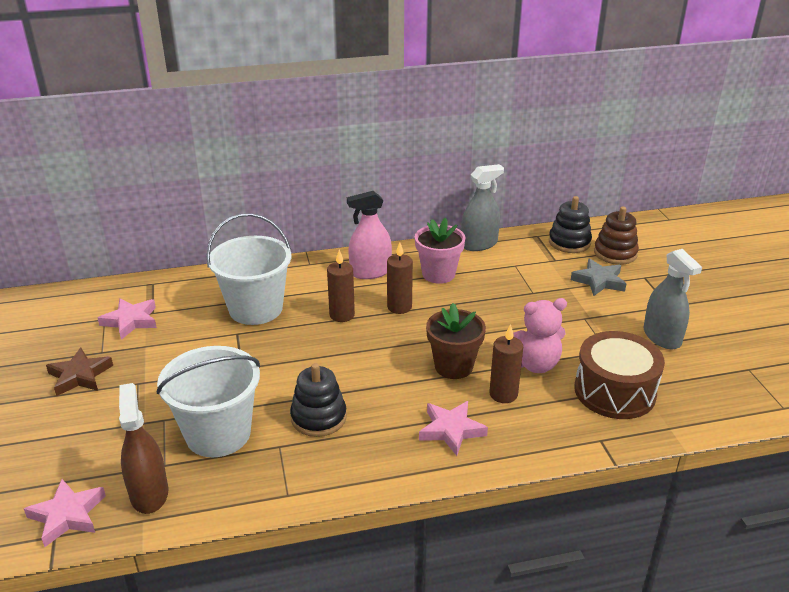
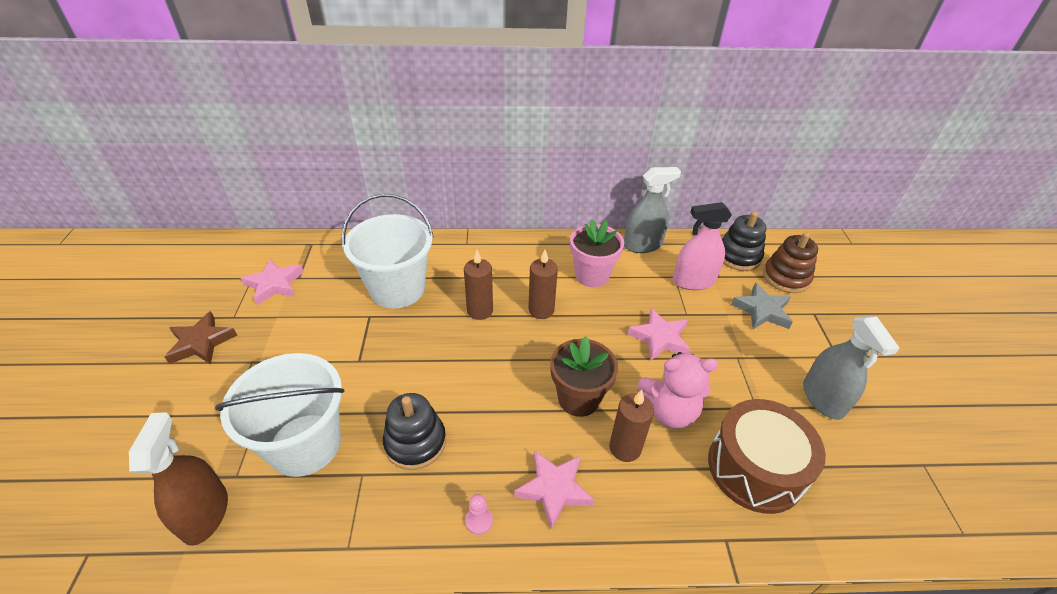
camera: 10 degrees right, 10 degrees up
(67, 515) = (112, 527): pink star -> pink star (659, 338)
(370, 272) = (523, 262): pink spray bottle -> pink spray bottle (693, 281)
(394, 460) = (479, 521): none -> pink pawn

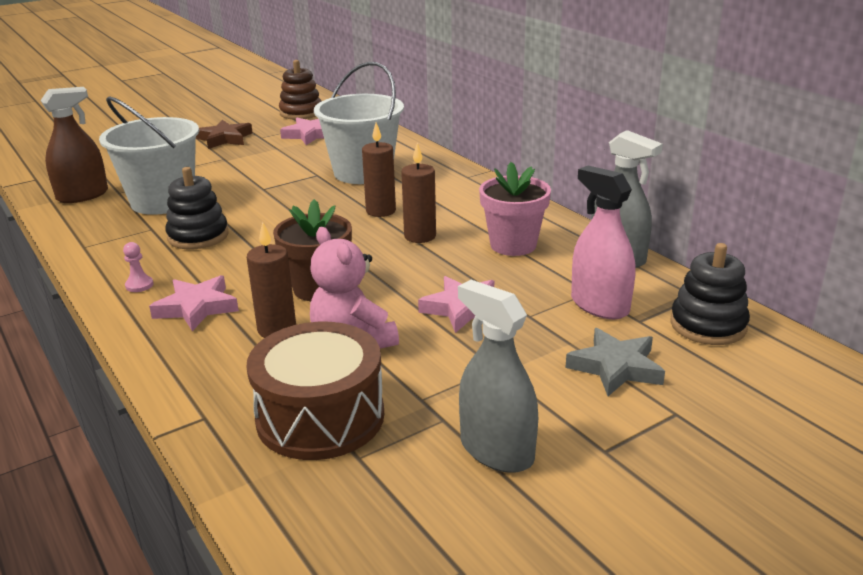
camera: 60 degrees right, 15 degrees down
(785, 277) = (723, 373): brown stacking toy -> brown stacking toy (301, 113)
(823, 398) = (496, 450): grey spray bottle -> grey spray bottle turned 90 degrees clockwise

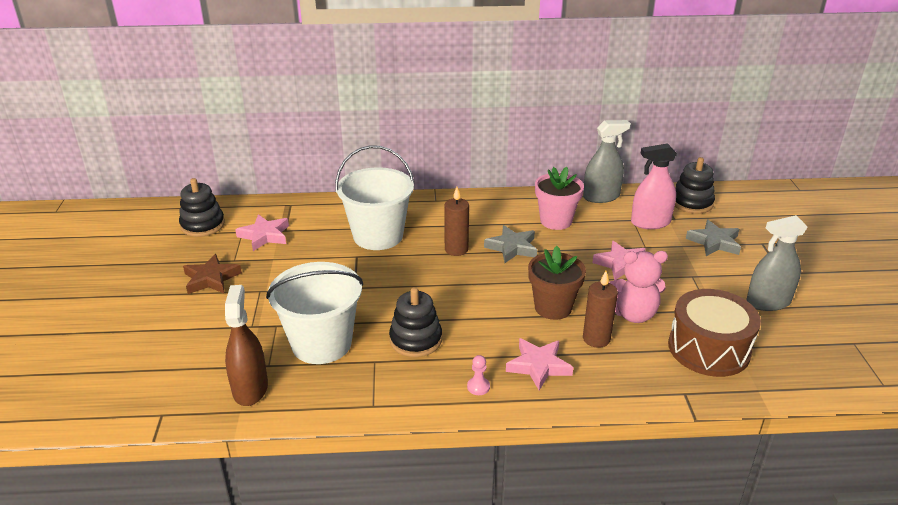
camera: 60 degrees left, 5 degrees up
(301, 113) = (202, 225): brown stacking toy -> black stacking toy
(420, 236) = (512, 247): brown candle -> grey star

